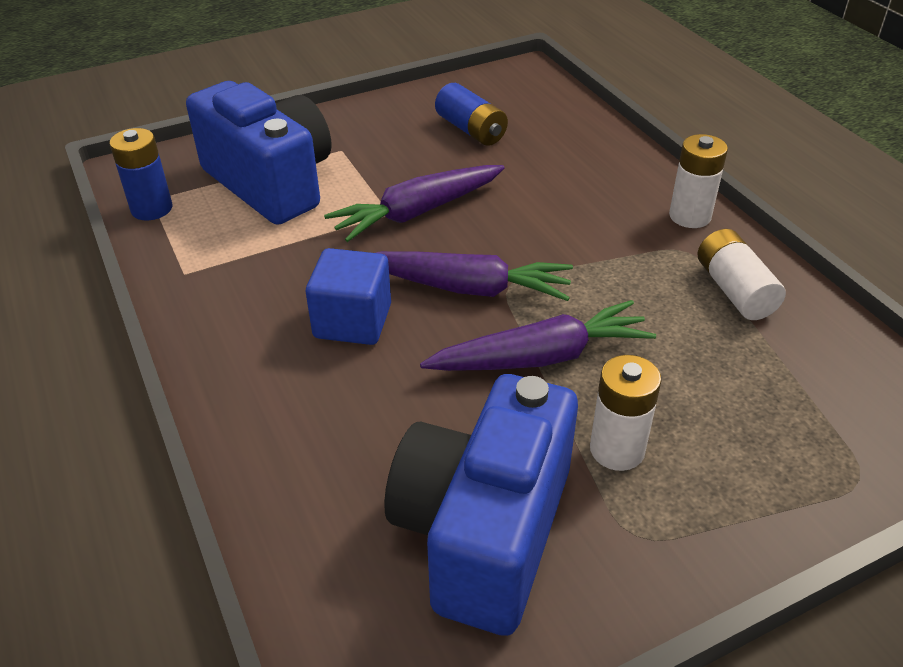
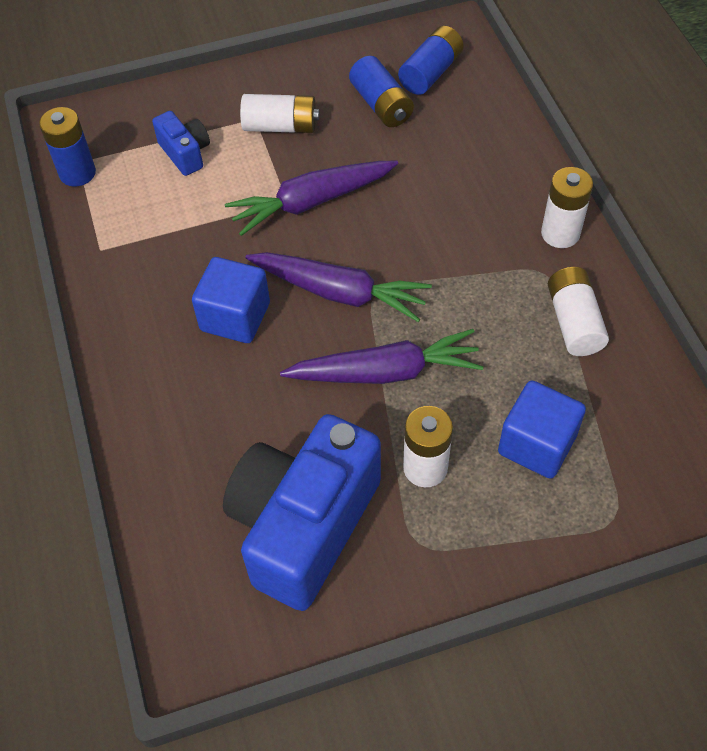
camera: 10 degrees right, 15 degrees up
(271, 183) = (185, 153): blue camera -> blue camera, size x0.45
(370, 154) = (280, 126): none -> white battery
(513, 103) = (430, 73): none -> blue battery
(739, 411) = (536, 444): none -> blue cube

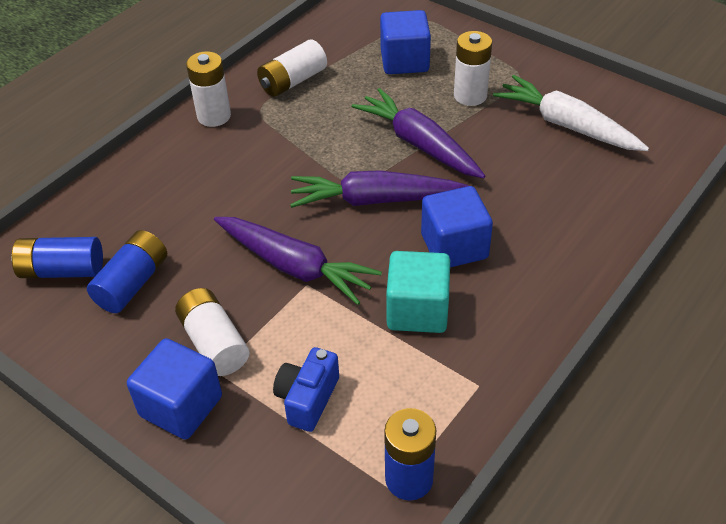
camera: 125 degrees left, 10 degrees down
(196, 253) = (417, 310): none -> turquoise cube
(244, 91) = (181, 406): none -> blue cube
(304, 525) = (566, 125): blue camera -> white carrot
(340, 293) = (374, 200): purple carrot -> purple carrot turned 75 degrees counterclockwise

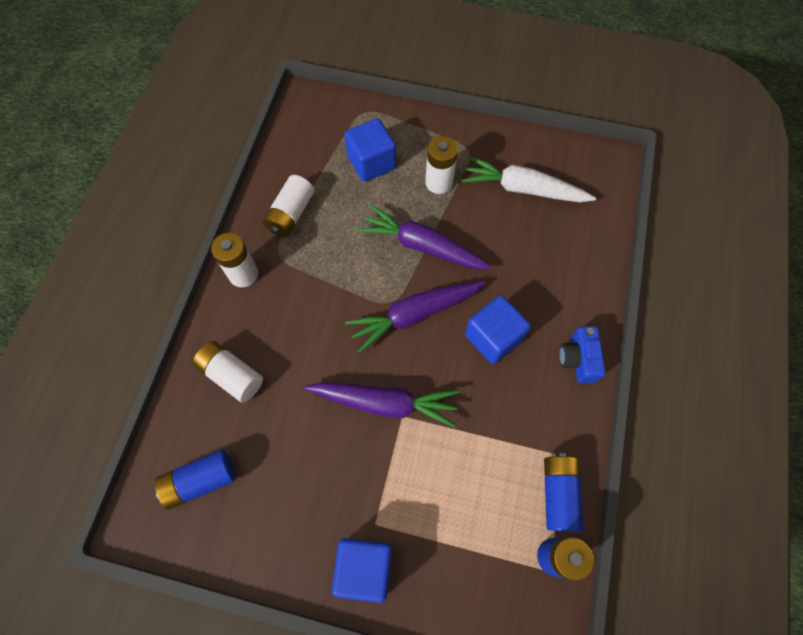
camera: 25 degrees left, 20 degrees up
(132, 283) = (266, 470): blue battery -> blue battery (558, 494)
(214, 343) = (360, 500): white battery -> white battery (231, 375)
(307, 399) = (453, 520): blue camera -> blue camera (578, 359)
(417, 310) = (494, 407): turquoise cube -> none

